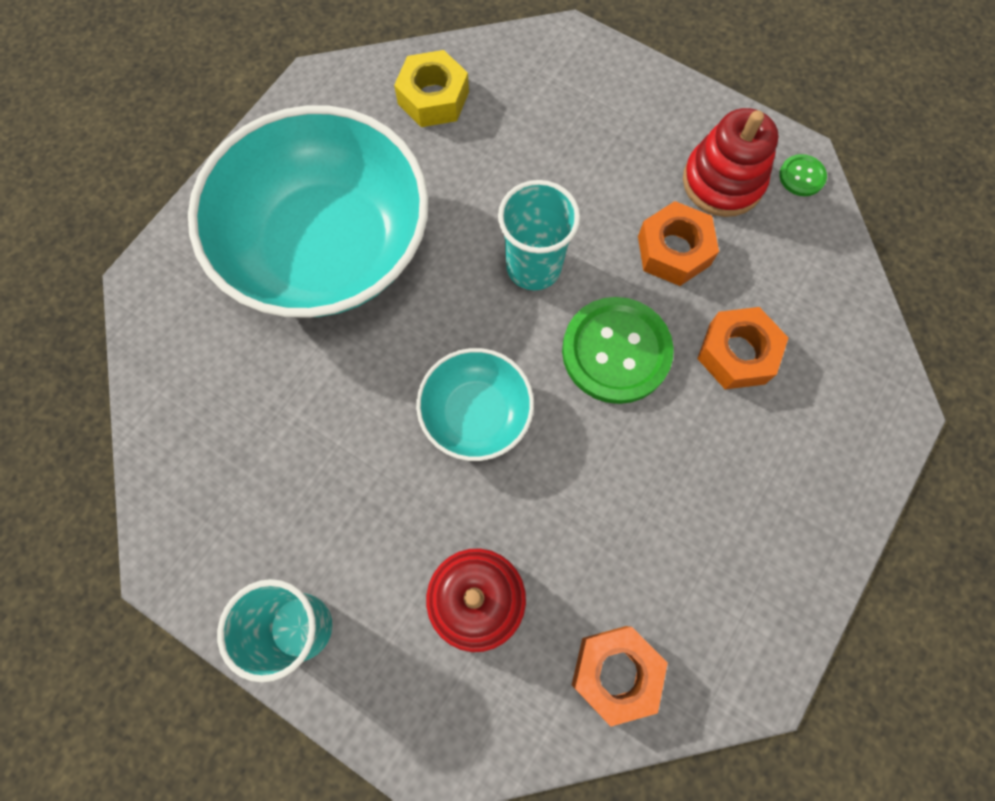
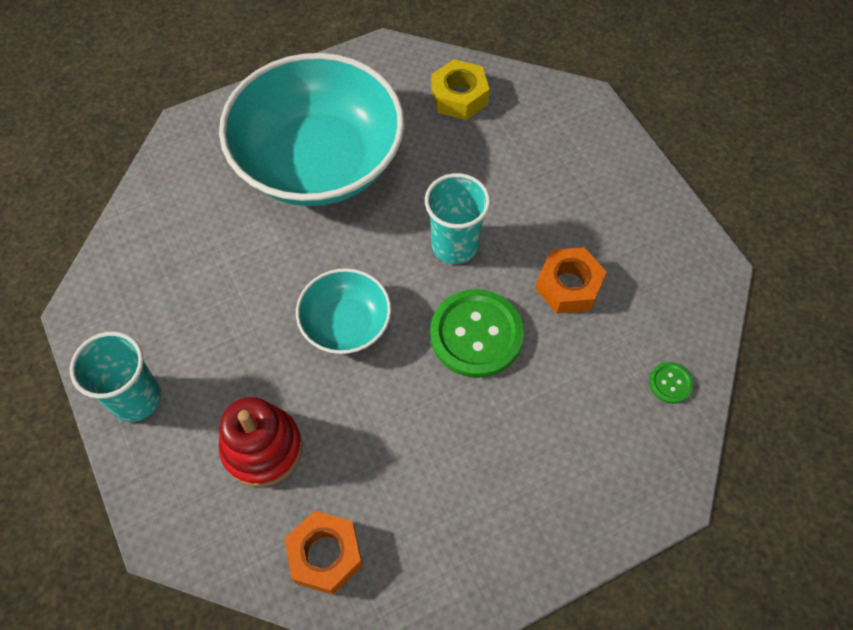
camera: 30 degrees right, 10 degrees down
(722, 182) = (641, 256): red stacking toy -> none
(736, 353) = (568, 384): orange nut -> none
(802, 176) = (709, 282): green button -> green button (670, 383)

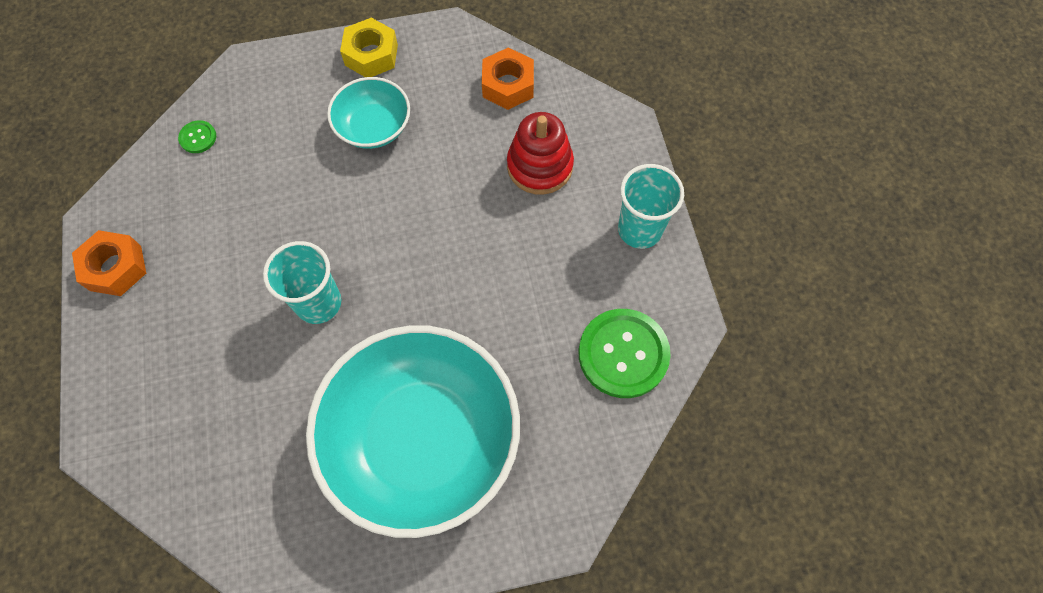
camera: 165 degrees left, 5 degrees up
(346, 324) = (445, 251): turquoise bowl -> turquoise bowl (373, 127)
(459, 97) = (235, 490): yellow nut -> yellow nut (371, 55)
(476, 334) = (335, 214): green button -> green button (623, 354)
(568, 286) = (234, 237): orange nut -> orange nut (115, 268)

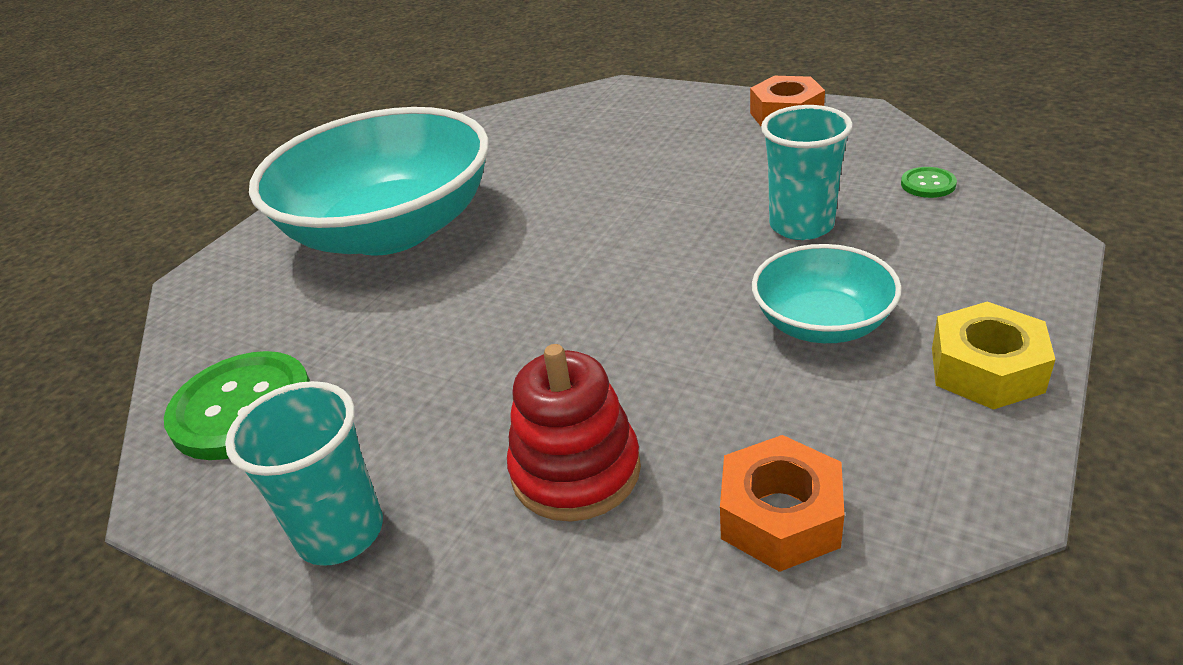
camera: 135 degrees right, 30 degrees down
(318, 303) = (607, 210): turquoise cup -> turquoise cup (801, 225)

